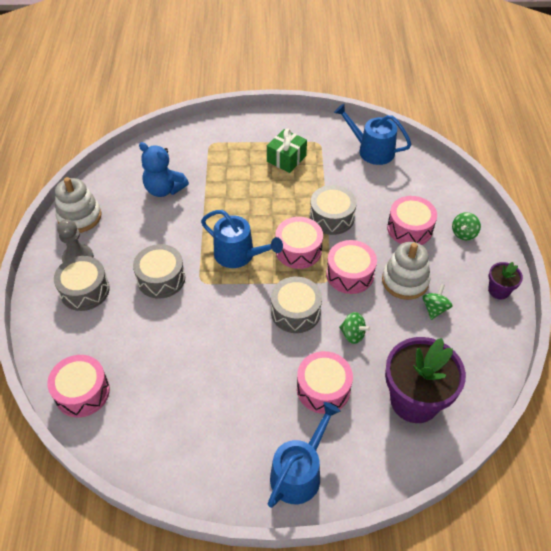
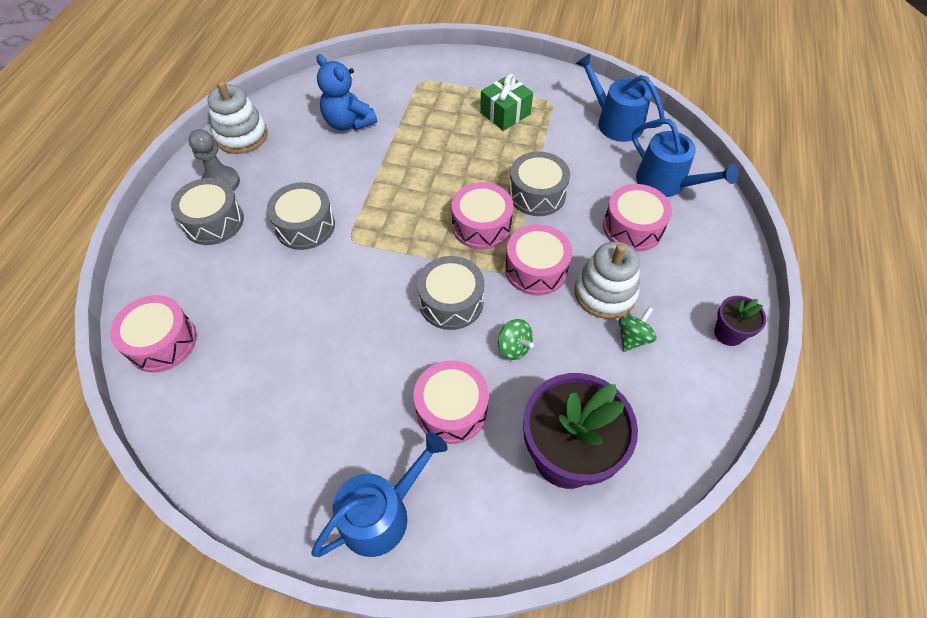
camera: 15 degrees right, 5 degrees up
(238, 254) = (407, 216): blue watering can -> blue watering can (666, 183)
(463, 233) = (703, 248): green spinning top -> none

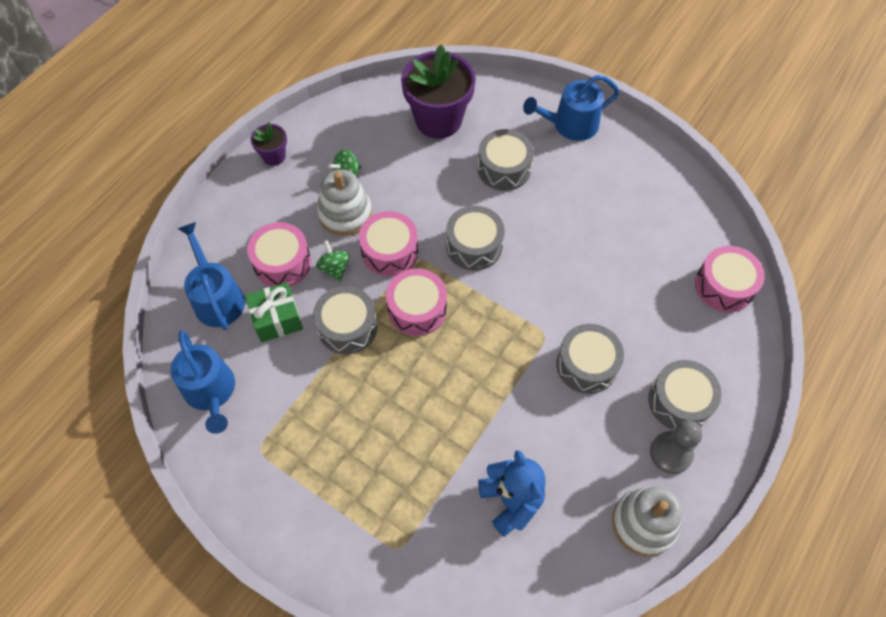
camera: 160 degrees left, 5 degrees up
(451, 409) = (504, 168): pink drum -> grey drum
(505, 113) = (323, 449): green gift -> green gift (277, 319)
(513, 347) = (440, 195): green spinning top -> green spinning top (334, 268)

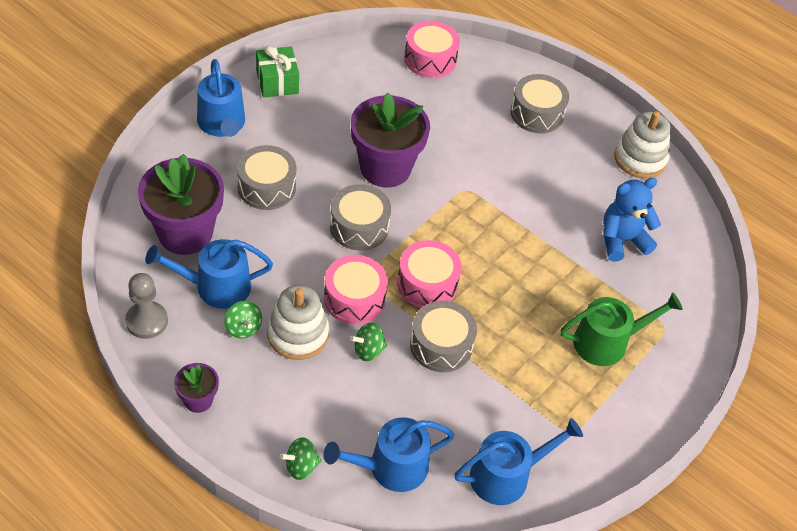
camera: 90 degrees left, 10 degrees down
(216, 233) = (301, 466): none -> green spinning top
(277, 319) = (425, 409): green gift -> green gift (277, 82)
(282, 262) = (353, 400): pink drum -> none
(370, 484) = (607, 342): none -> green watering can
(386, 149) = (216, 287): none -> blue watering can
(554, 260) = (385, 168): none -> purple flower pot
(586, 365) = (498, 166): grey drum -> none
(671, 453) = (582, 129): grey pawn -> grey pawn (146, 321)

